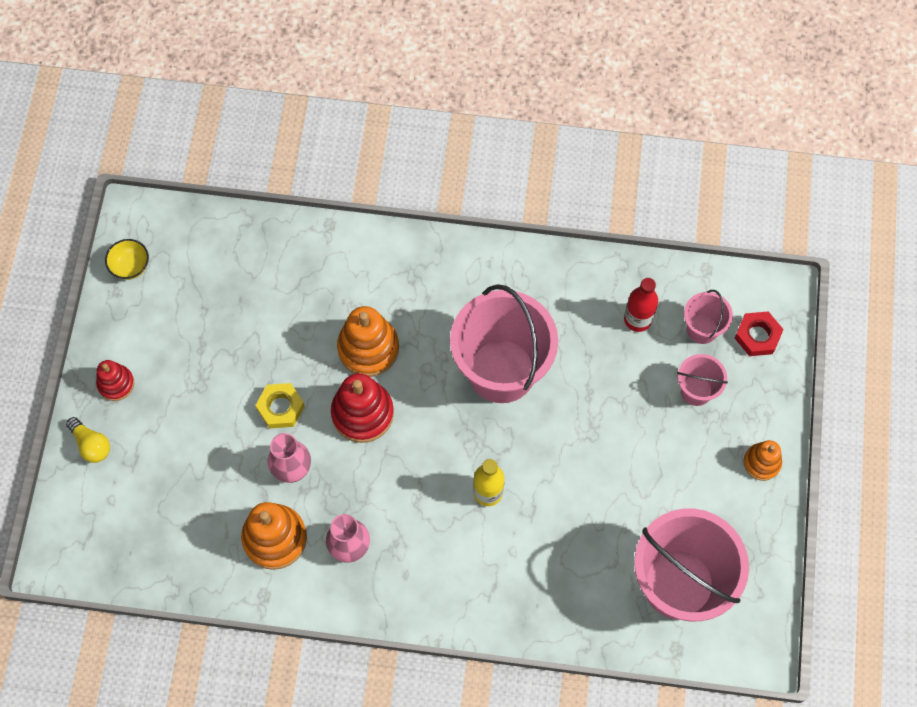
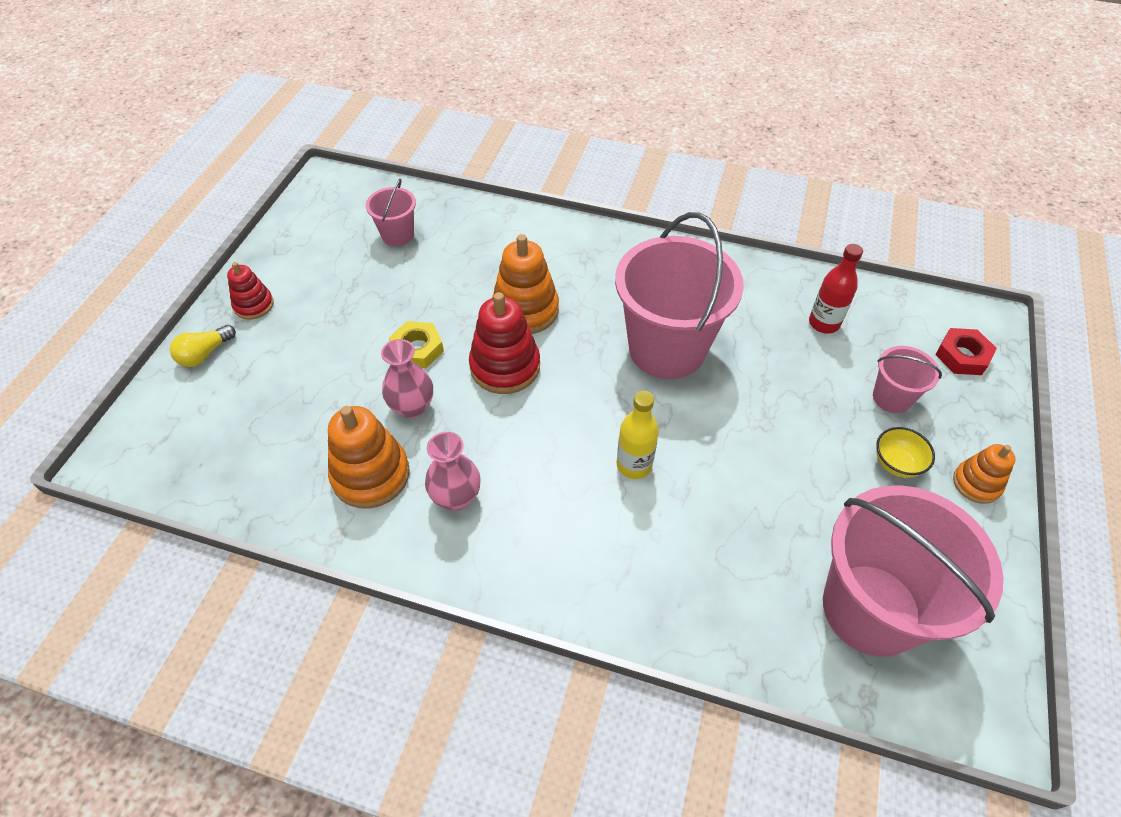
camera: 10 degrees right, 15 degrees down
(91, 444) = (205, 354): yellow light bulb -> yellow light bulb turned 75 degrees clockwise
(130, 266) = (308, 215): yellow bowl -> yellow bowl (896, 464)
(702, 329) = (897, 341): pink bucket -> pink bucket (397, 235)

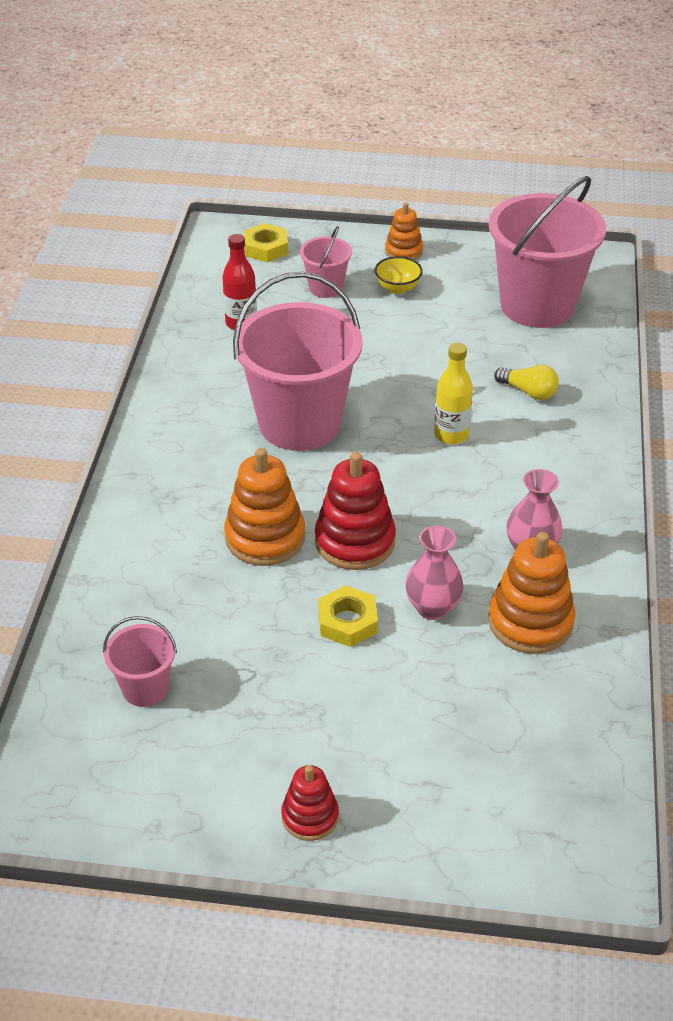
camera: 100 degrees left, 10 degrees down
(205, 354) = (410, 842): yellow light bulb -> yellow light bulb (528, 392)
(962, 356) = (266, 248): red nut -> yellow nut

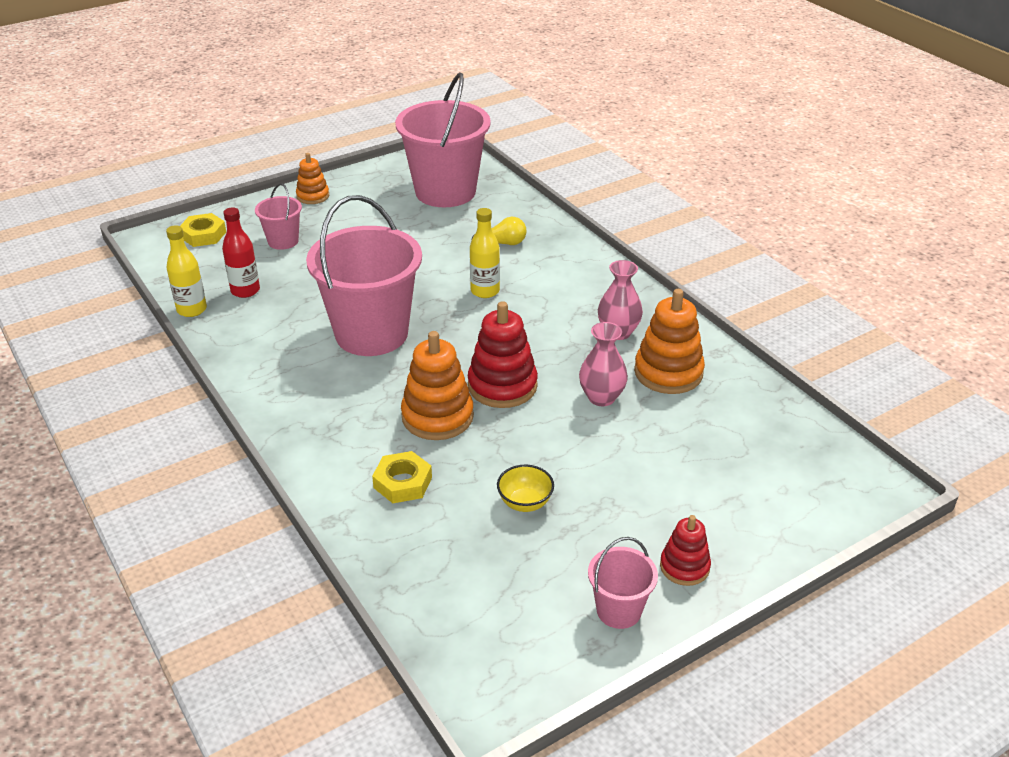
camera: 40 degrees left, 5 degrees down
(145, 688) = (474, 561): pink bucket -> pink bucket (619, 610)
(180, 320) = (192, 310): none -> yellow bottle
(347, 622) = (559, 436): yellow nut -> yellow nut (402, 482)
(397, 288) = (337, 220): yellow bowl -> yellow bowl (525, 503)

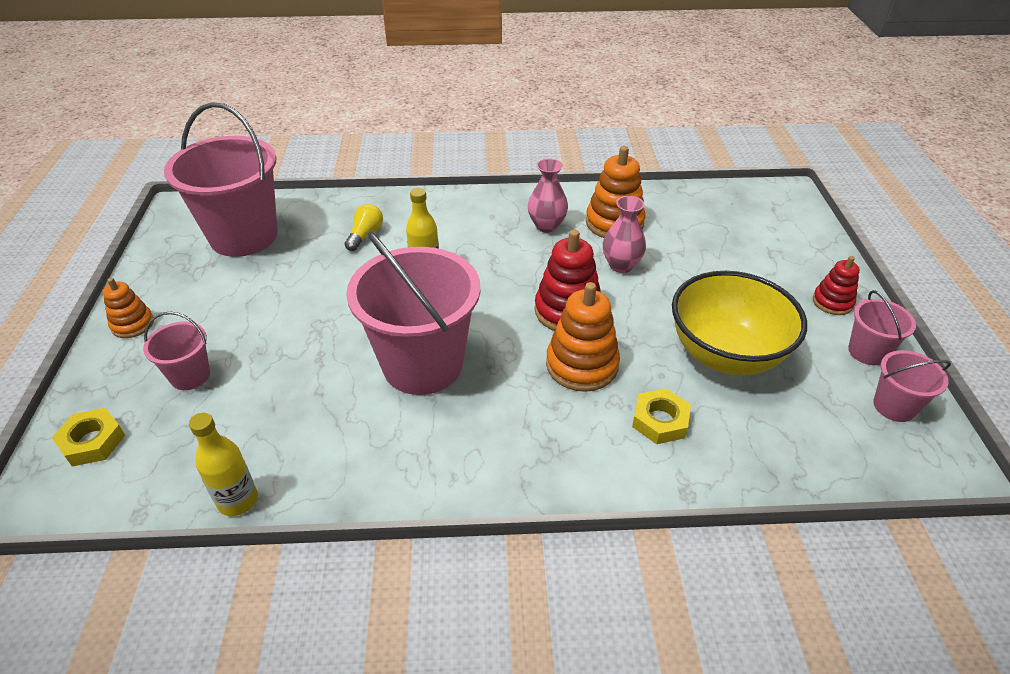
camera: 60 degrees left, 5 degrees up
(245, 291) = (250, 438): red bottle -> none
(525, 503) = (725, 354): yellow bowl -> yellow bowl, size x2.43
(544, 645) = (894, 406): none -> pink bucket

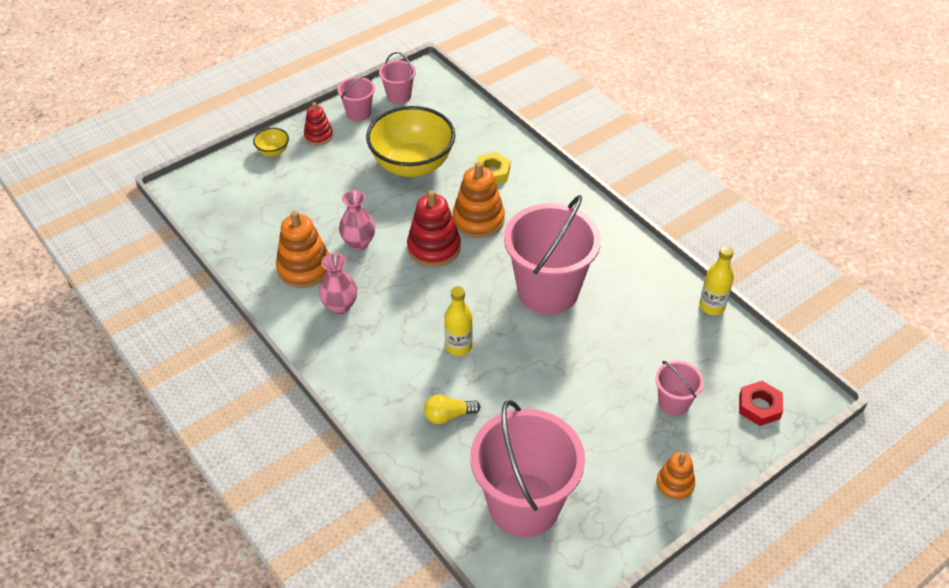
camera: 125 degrees left, 5 degrees up
(92, 441) = (759, 406): yellow nut -> red nut
(819, 261) = (273, 151): none -> yellow bowl

